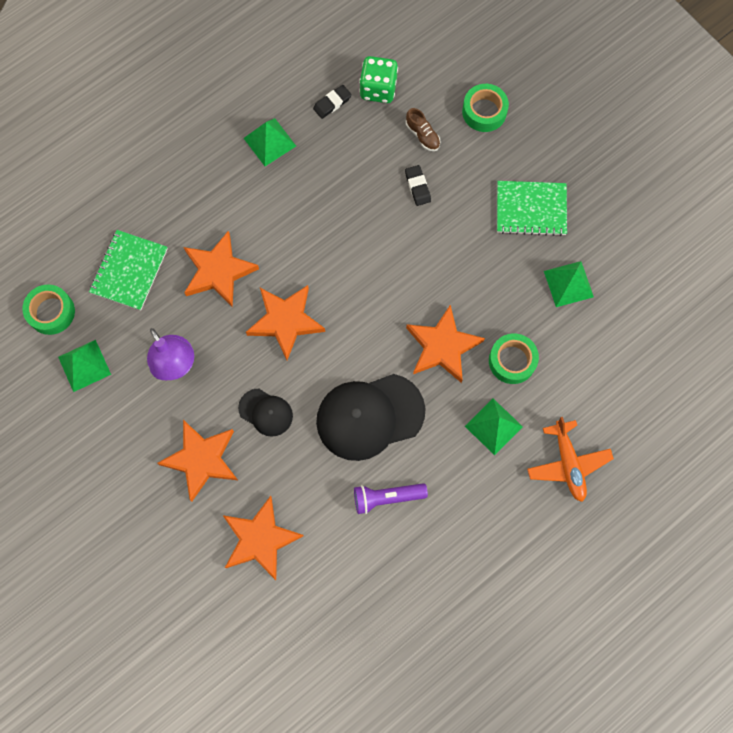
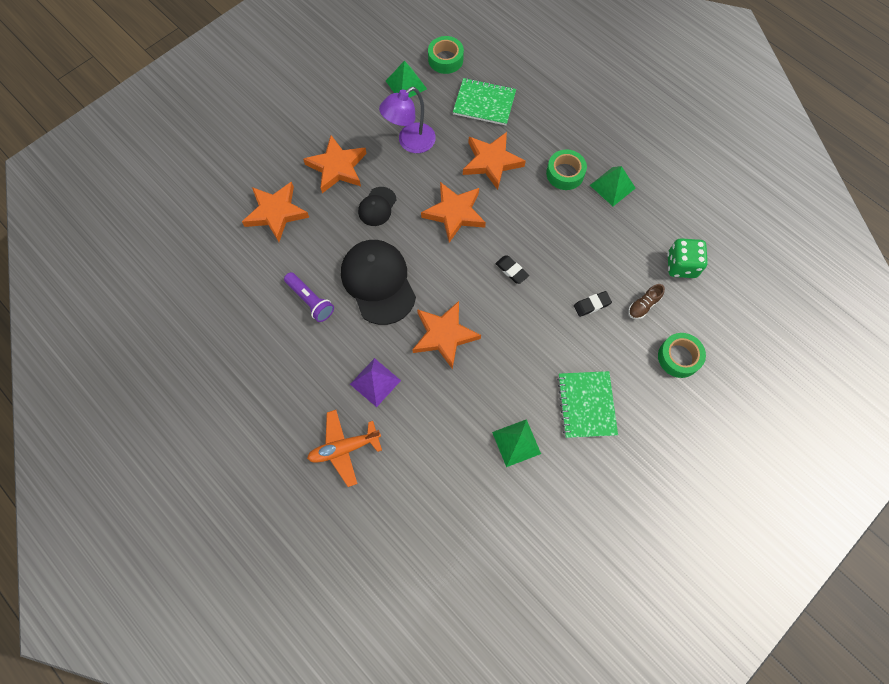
camera: 85 degrees right, 5 degrees down
(332, 103) = (659, 230): black eraser -> black eraser (511, 270)
(387, 497) = (310, 300): purple flashlight -> purple flashlight turned 150 degrees clockwise
(493, 426) = (375, 382): green pyramid -> purple pyramid
(512, 361) = (436, 395): green tape -> green tape (565, 173)

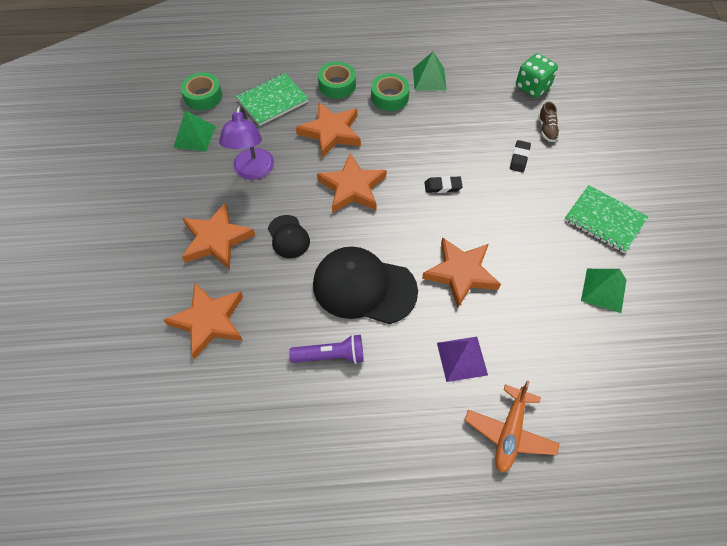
camera: 50 degrees left, 10 degrees down
(678, 357) = (607, 139): green tape -> green tape (337, 85)

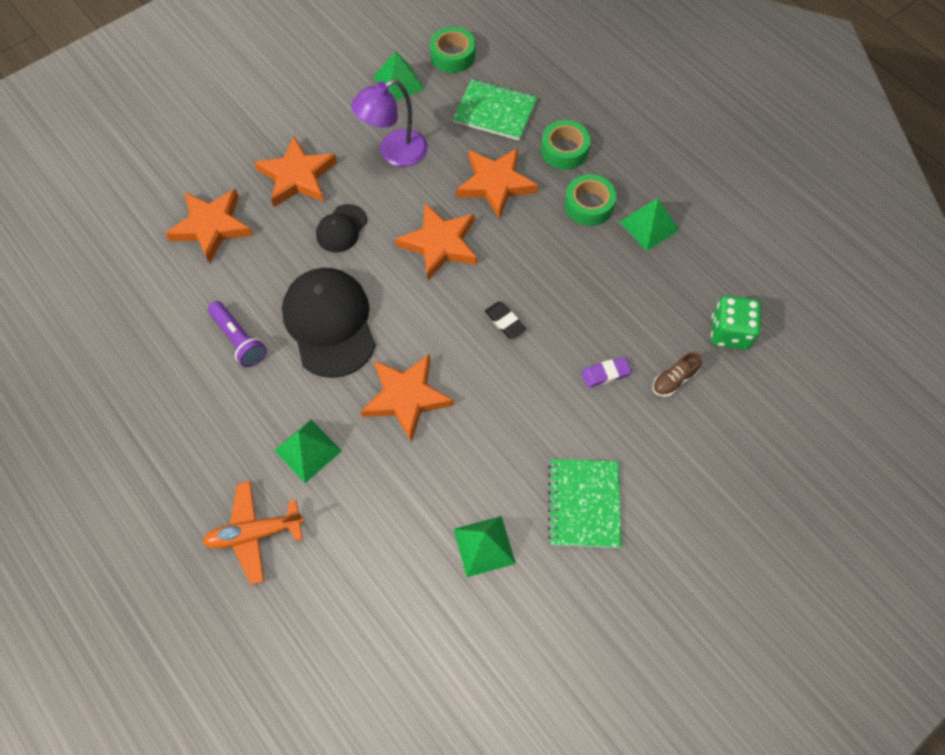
camera: 55 degrees right, 5 degrees up
(461, 358) = (308, 450): purple pyramid -> green pyramid
(519, 158) = (605, 374): black eraser -> purple eraser

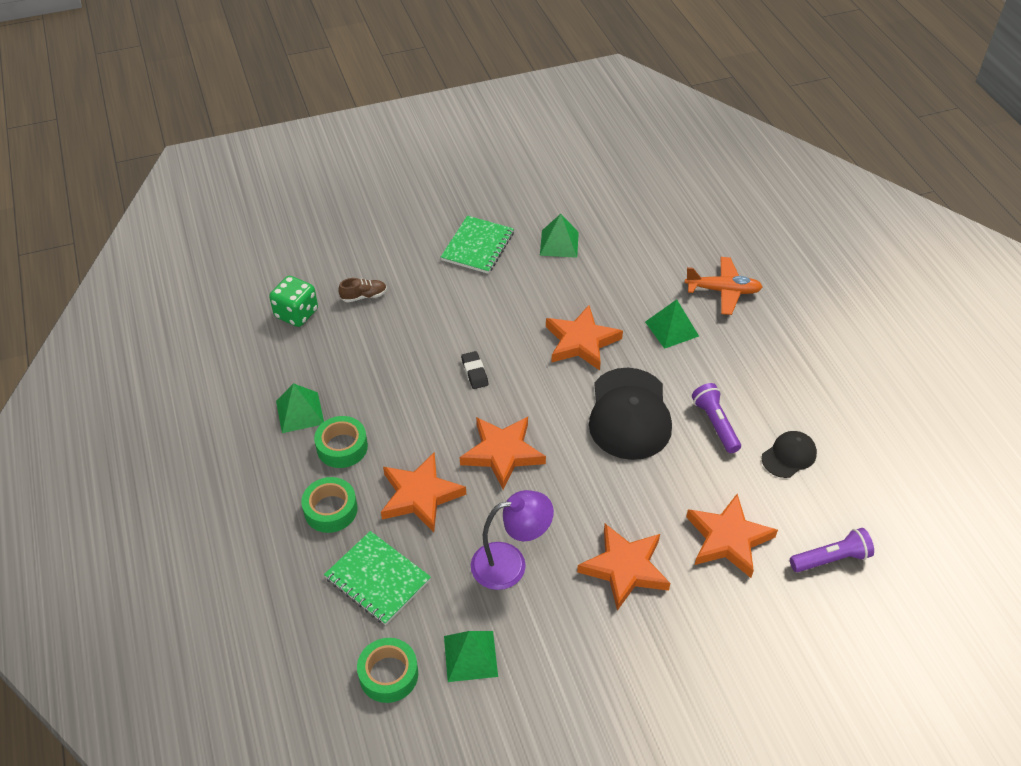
camera: 160 degrees left, 15 degrees down
(117, 236) = (831, 559): none -> purple flashlight
(341, 228) = (593, 497): black cap -> black cap (789, 456)
(605, 374) = (414, 314): purple eraser -> none

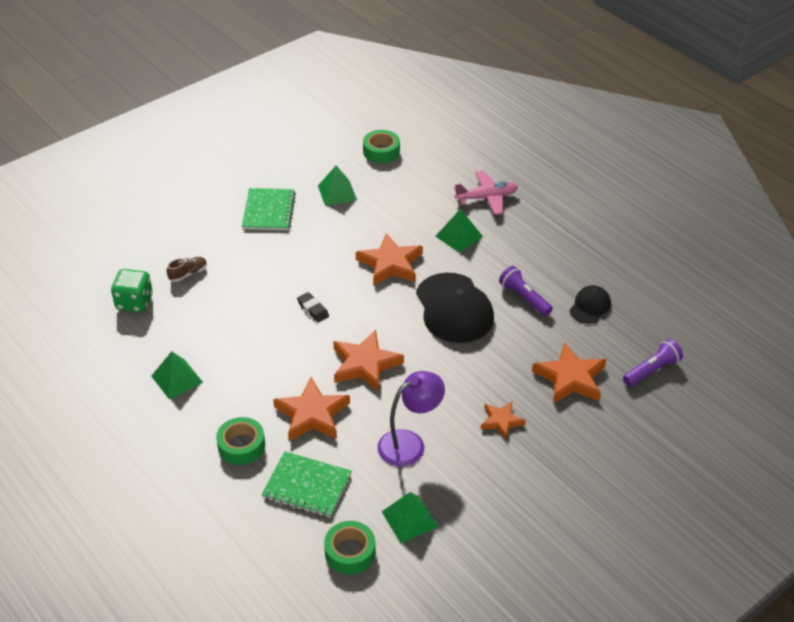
camera: 20 degrees left, 5 degrees down
(342, 447) = (227, 396): green tape -> green tape (381, 151)
(625, 568) = (501, 421): orange star -> orange star, size x0.59
(723, 291) = (487, 198): orange plane -> pink plane

